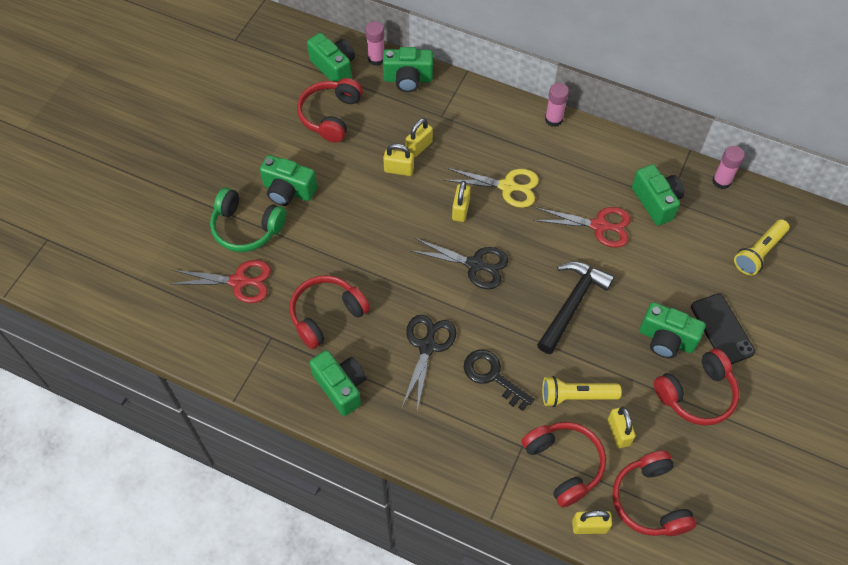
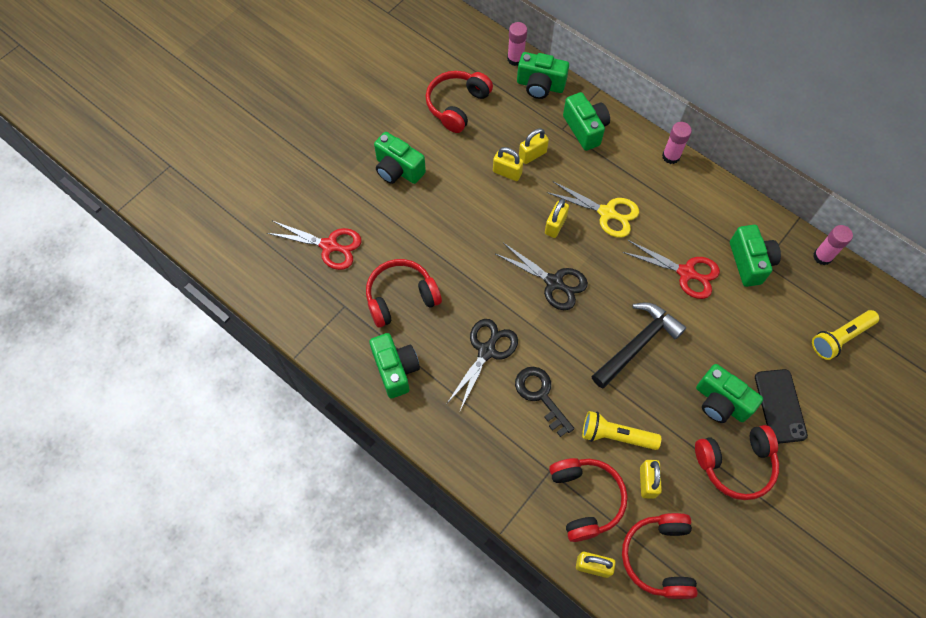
camera: 15 degrees right, 5 degrees up
(246, 228) = (350, 196): green headphones -> none
(334, 67) = (473, 59): green camera -> green camera (585, 129)

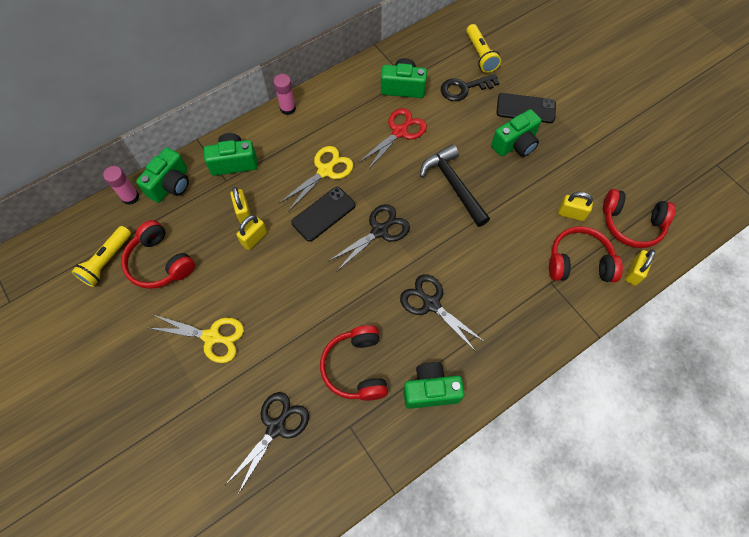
camera: 75 degrees left, 0 degrees up
(329, 246) = (276, 427): red scissors -> black scissors
(398, 169) = (211, 337): green camera -> yellow scissors
(540, 395) = (483, 271): black key -> black key (464, 88)
(555, 225) = (323, 214): yellow padlock -> black phone
(616, 435) = (529, 224): yellow flashlight -> yellow flashlight (107, 261)
(735, 464) = (566, 151): red headphones -> none
(822, 256) = (412, 42): pink glue stick -> none

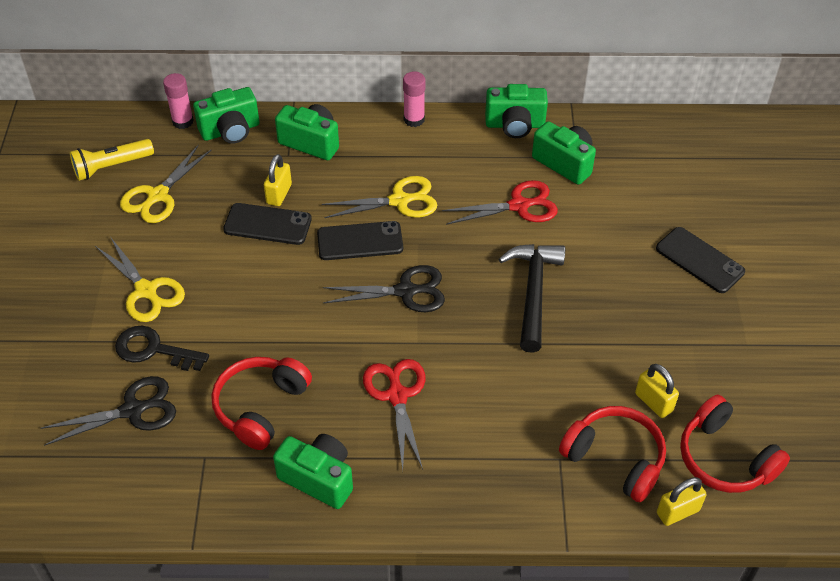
camera: 35 degrees right, 15 degrees down
(160, 262) = (158, 195): red headphones -> yellow scissors
(254, 238) = (267, 224): yellow padlock -> black phone
(431, 304) = (397, 396): black scissors -> red scissors
(464, 88) = (639, 200): black key -> black key (153, 350)
(480, 55) = (693, 175): yellow flashlight -> none
(515, 144) = (650, 291): green camera -> green camera (515, 125)

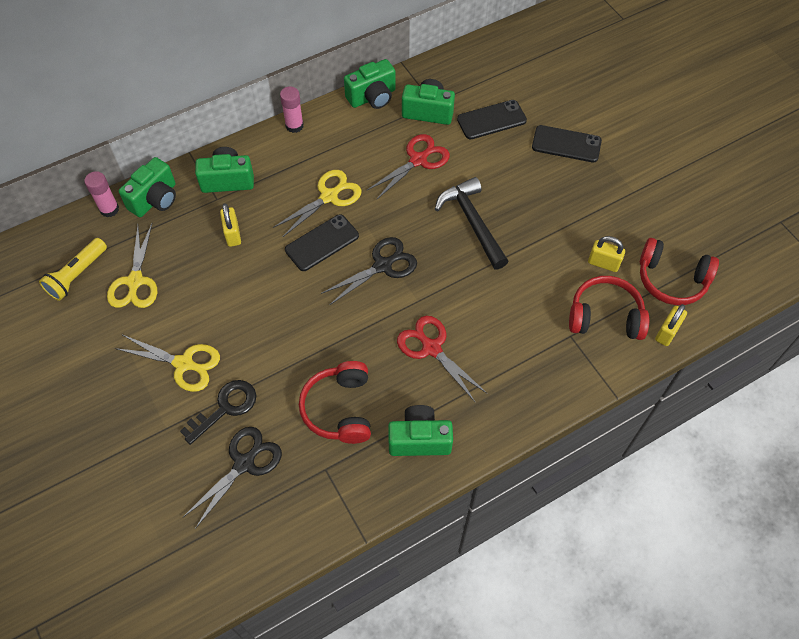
camera: 30 degrees left, 10 degrees up
(153, 350) = (225, 408): black key -> black key turned 150 degrees clockwise
(267, 224) = (241, 263): black phone -> black phone (491, 120)

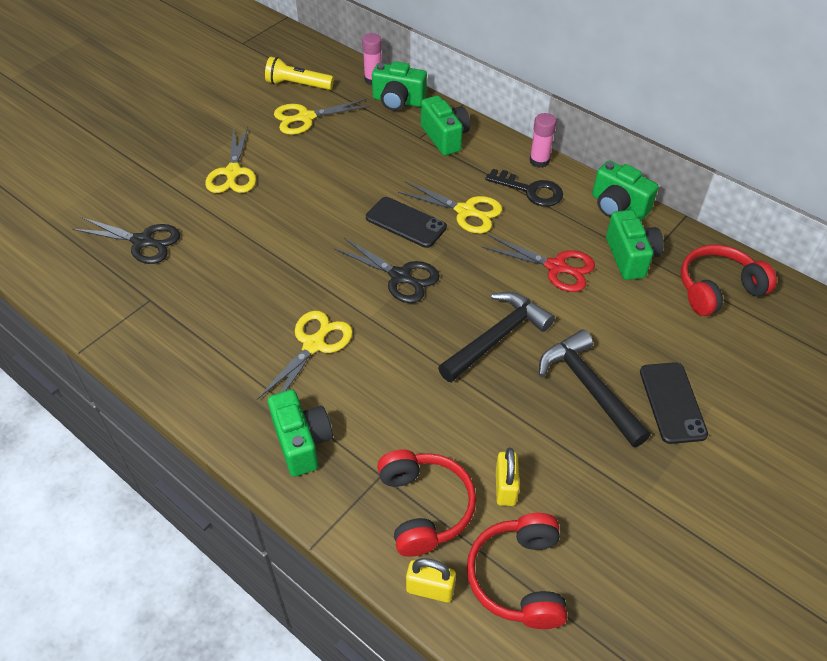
camera: 70 degrees right, 10 degrees down
(225, 408) = (196, 212): black key -> black key (531, 190)
(232, 234) = (385, 159): yellow padlock -> none
(339, 409) = (218, 291): red headphones -> red headphones (718, 289)
(419, 439) = (200, 364): green camera -> green camera (302, 442)
(431, 348) = (314, 345): red scissors -> yellow scissors
(491, 120) = (658, 317): black phone -> none
(538, 185) = (588, 387): none -> black hammer

